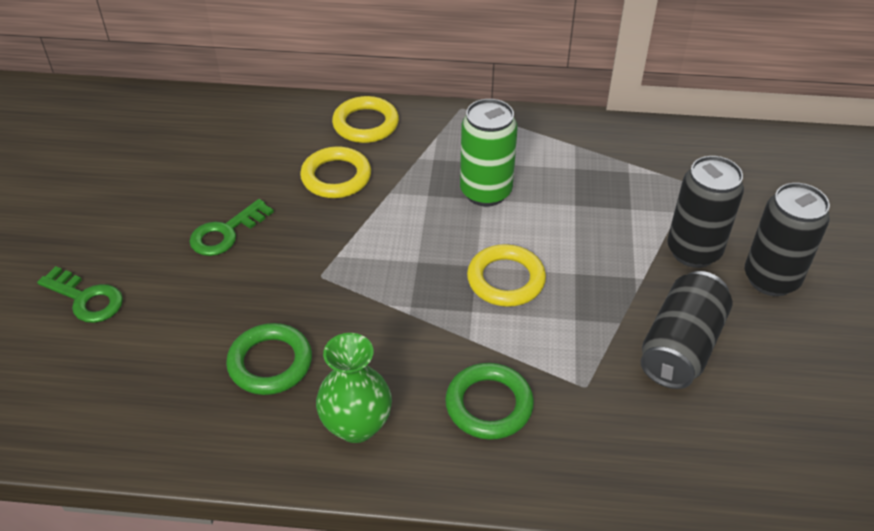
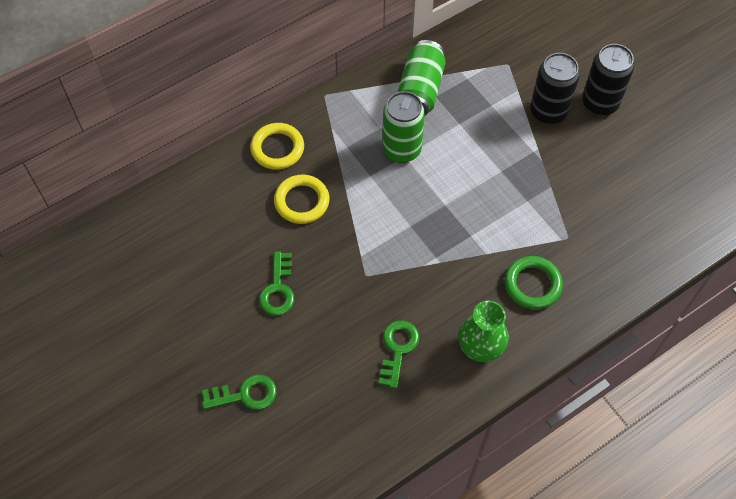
camera: 40 degrees left, 15 degrees up
(270, 363) = (398, 349): green ring -> green key
(506, 280) = (469, 202): yellow ring -> none
(563, 154) = (420, 90): none -> green can
(681, 346) = (592, 179): black can -> none

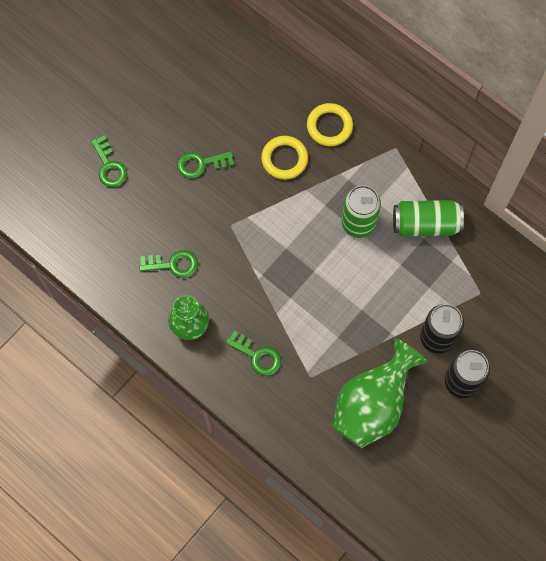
camera: 75 degrees right, 10 degrees up
(532, 284) = (257, 356): green ring -> green key
(610, 187) = (372, 405): none -> green vase

